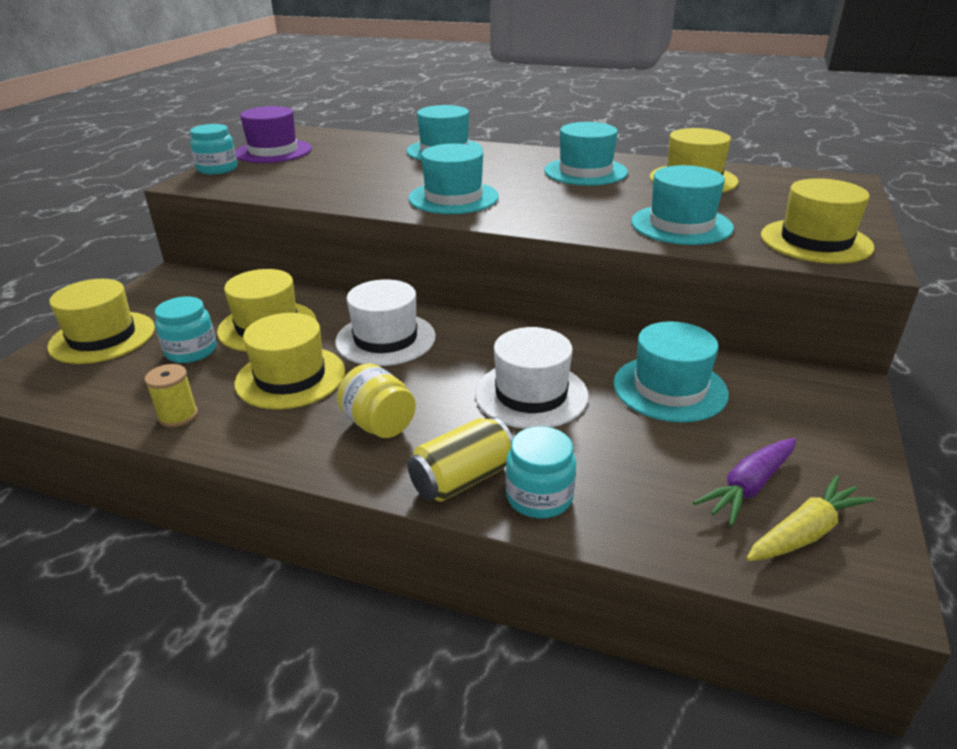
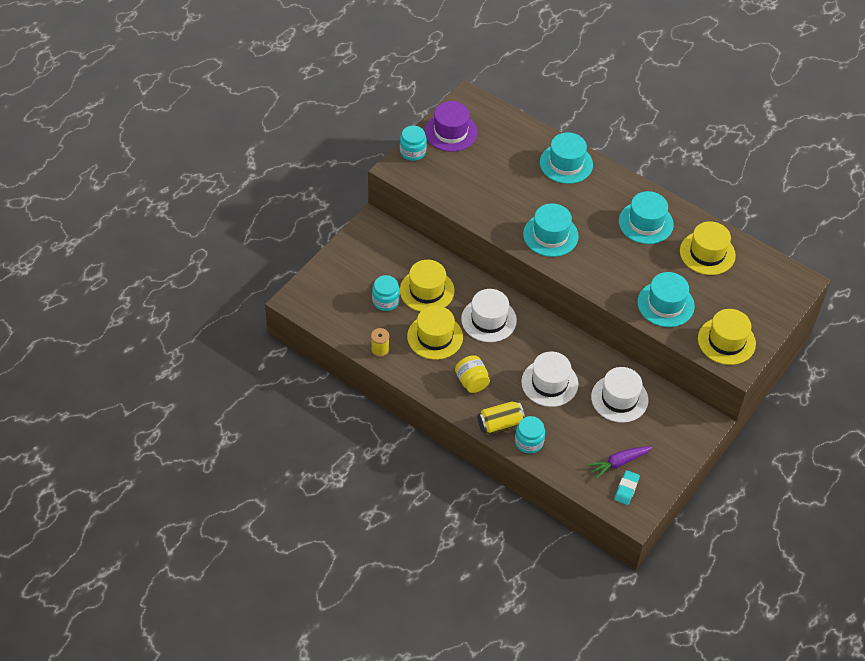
camera: 15 degrees right, 20 degrees up
(102, 337) = (339, 275): yellow hat -> none
(669, 388) = (619, 398): turquoise hat -> white hat
(804, 532) = (626, 489): yellow carrot -> turquoise eraser

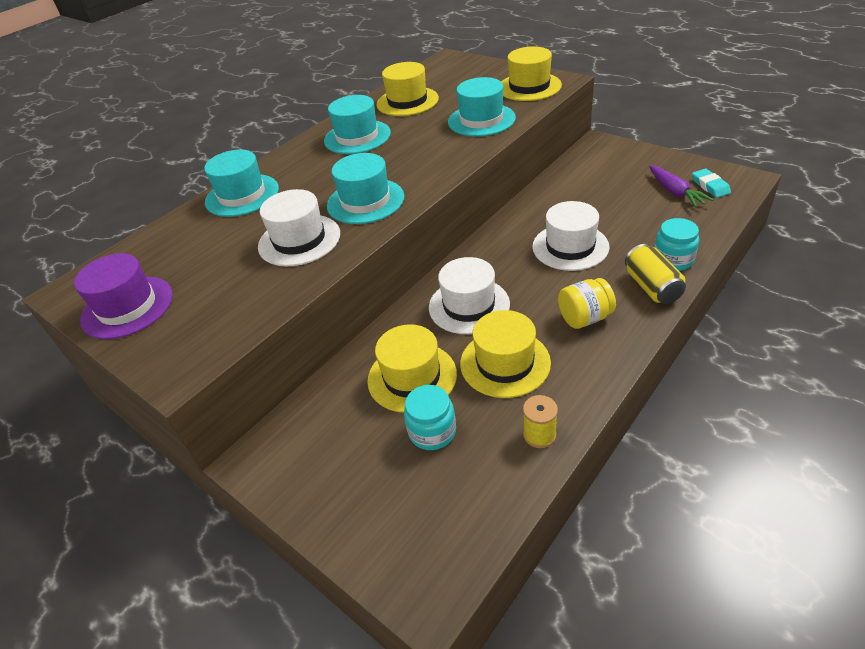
camera: 80 degrees left, 10 degrees down
(413, 152) = (148, 352): turquoise jar -> none
(619, 398) = (581, 195): white hat -> white hat (299, 240)
(626, 489) = (710, 186): turquoise eraser -> turquoise eraser turned 45 degrees clockwise

